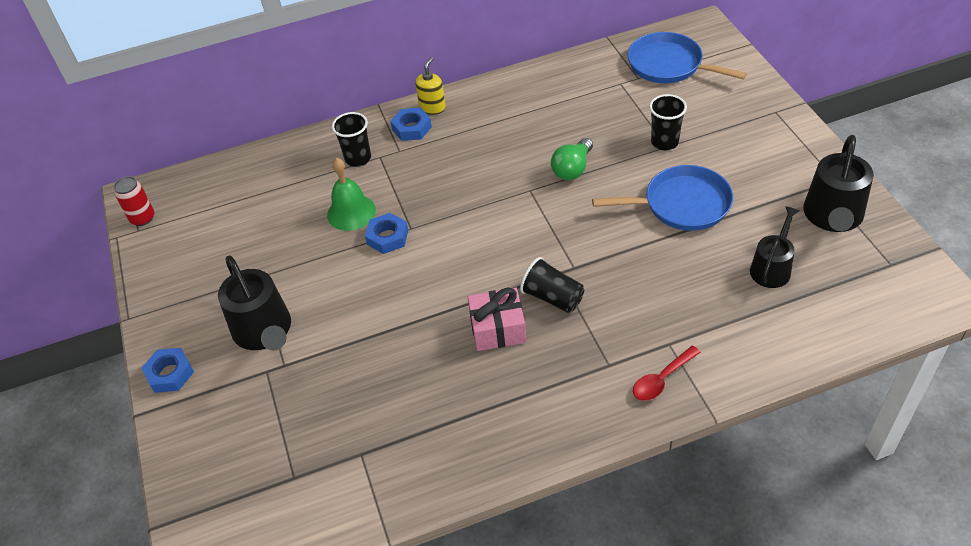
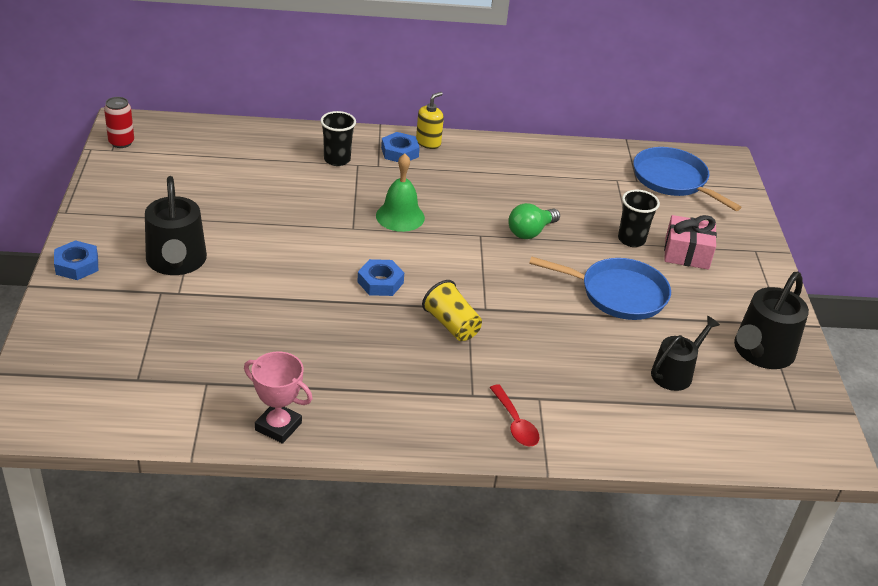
camera: 10 degrees right, 10 degrees down
(351, 212) = (306, 198): green bell -> green bell (400, 216)
(387, 237) = (328, 228): blue nut -> blue nut (380, 282)
(451, 473) = (278, 426): none -> pink trophy
(498, 329) = (386, 332): pink gift -> pink gift (686, 253)
(553, 297) = (451, 325): black cup -> yellow cup
(661, 379) = (515, 423): red spoon -> red spoon turned 90 degrees counterclockwise

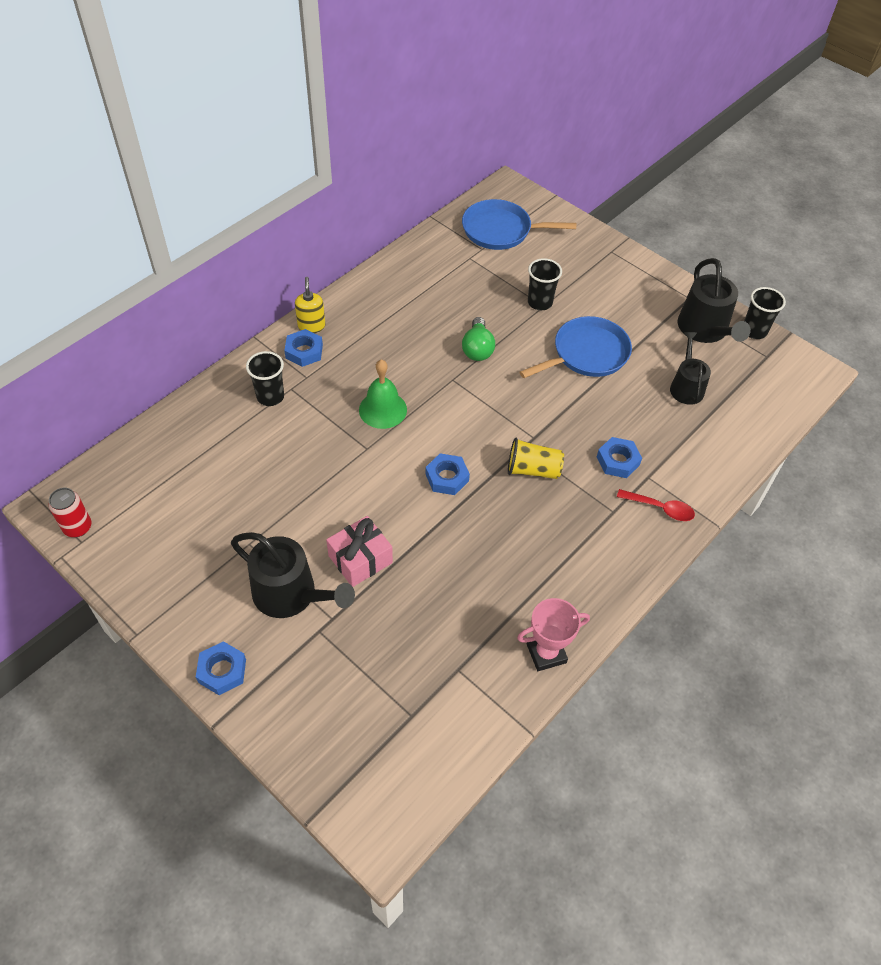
camera: 45 degrees left, 15 degrees up
(530, 370) = (618, 461): none -> blue nut
(686, 253) = (581, 287): pink gift -> pink gift (360, 559)
(812, 386) = (754, 331): none -> black cup

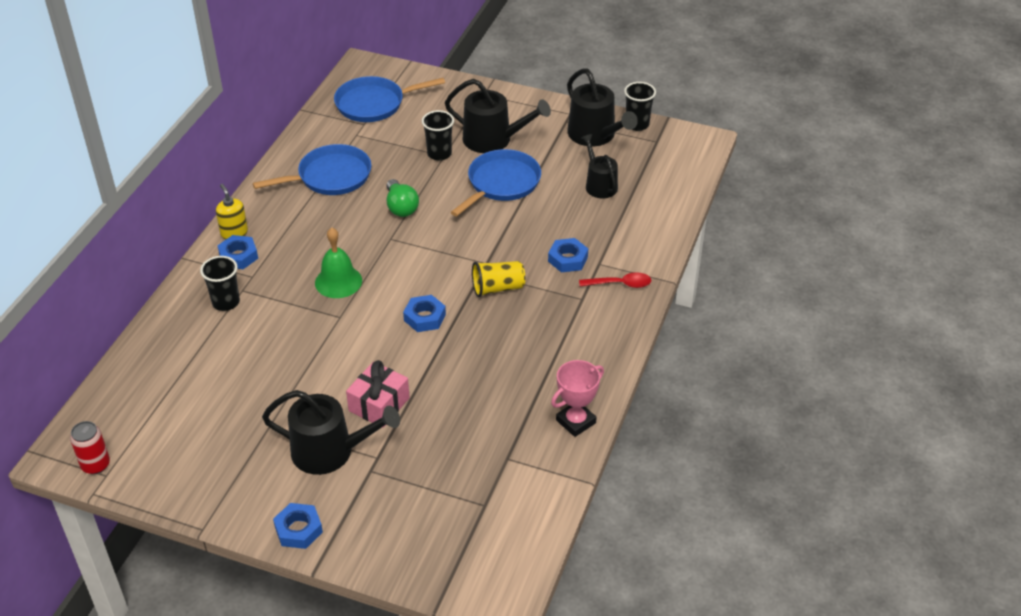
camera: 20 degrees left, 10 degrees down
(426, 295) = (331, 176): none -> blue pan
(599, 303) = (493, 139): none -> black watering can

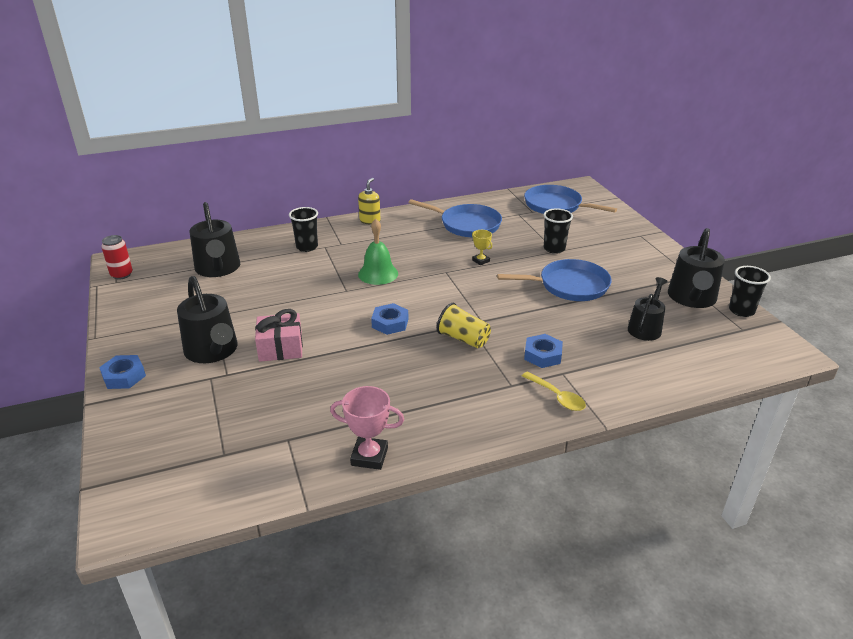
camera: 50 degrees right, 10 degrees down
(238, 256) = (352, 231): blue nut -> none
(401, 207) = (481, 261): green light bulb -> yellow trophy
(493, 139) = (605, 260): black watering can -> black watering can (218, 268)
(620, 284) = (557, 397): red spoon -> yellow spoon

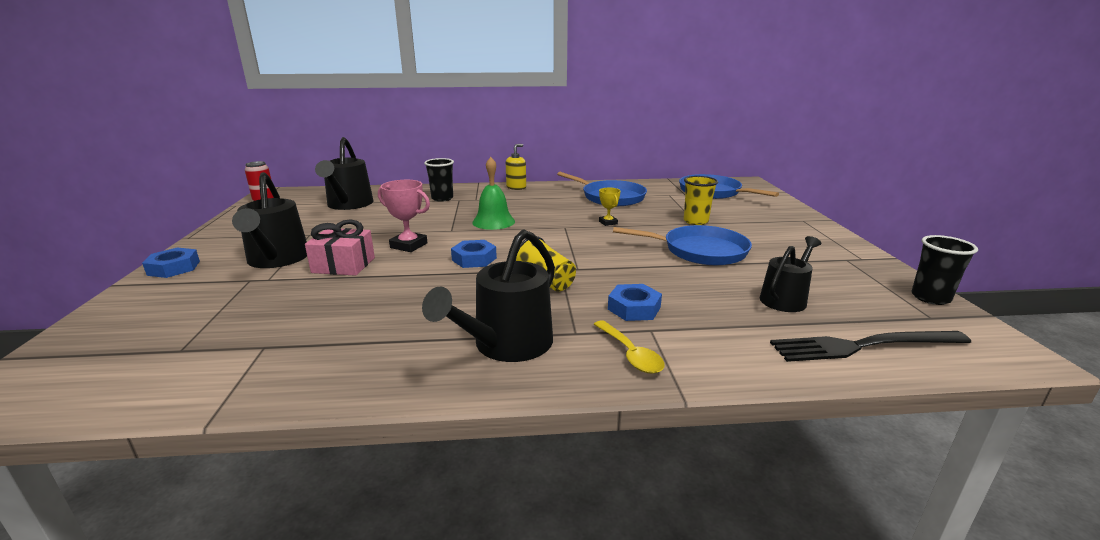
camera: 15 degrees right, 10 degrees down
(369, 456) = (338, 381): pink trophy -> pink trophy (409, 245)
(554, 249) = (695, 221): black cup -> yellow cup
(692, 298) = (858, 278): black watering can -> black watering can (507, 345)
(703, 362) = (863, 346): none -> black fork

